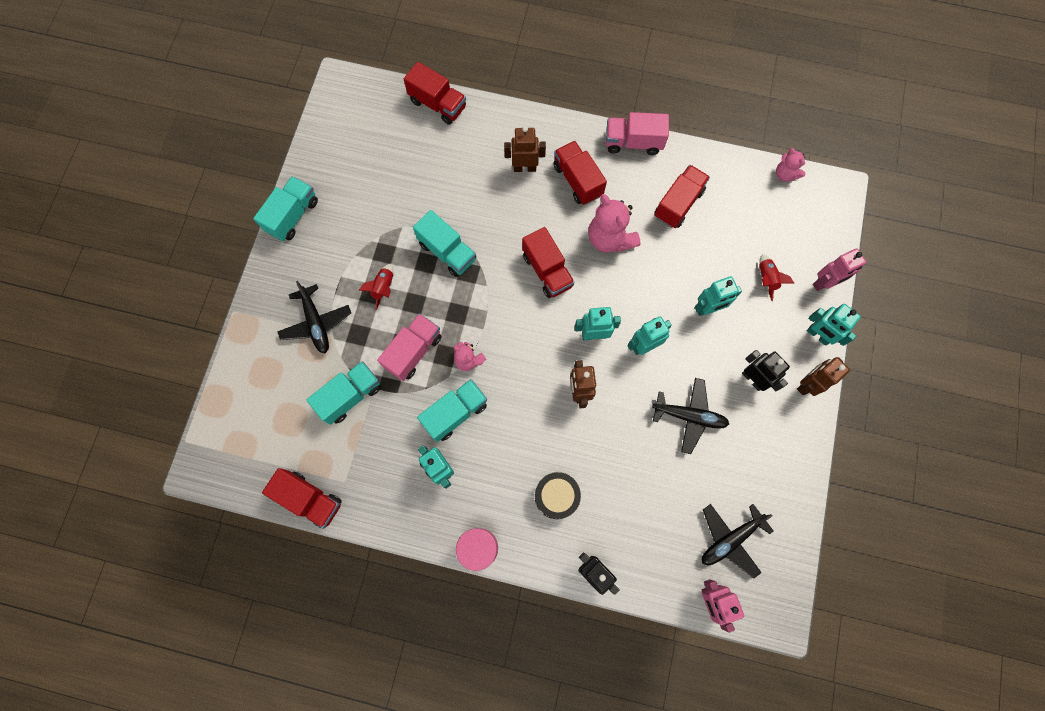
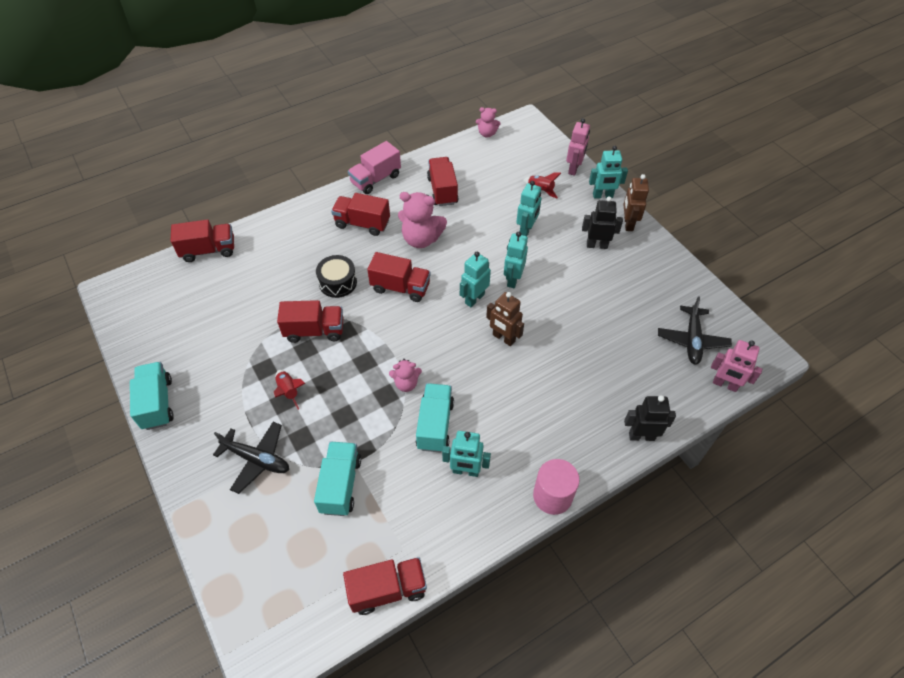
camera: 45 degrees left, 20 degrees down
(413, 351) = (358, 412): pink truck -> none
(447, 251) = (314, 330): turquoise truck -> red truck
(524, 167) = (316, 242): brown robot -> none
(556, 496) = (564, 413): black drum -> black drum (338, 282)
(689, 416) = (586, 294): black plane -> none

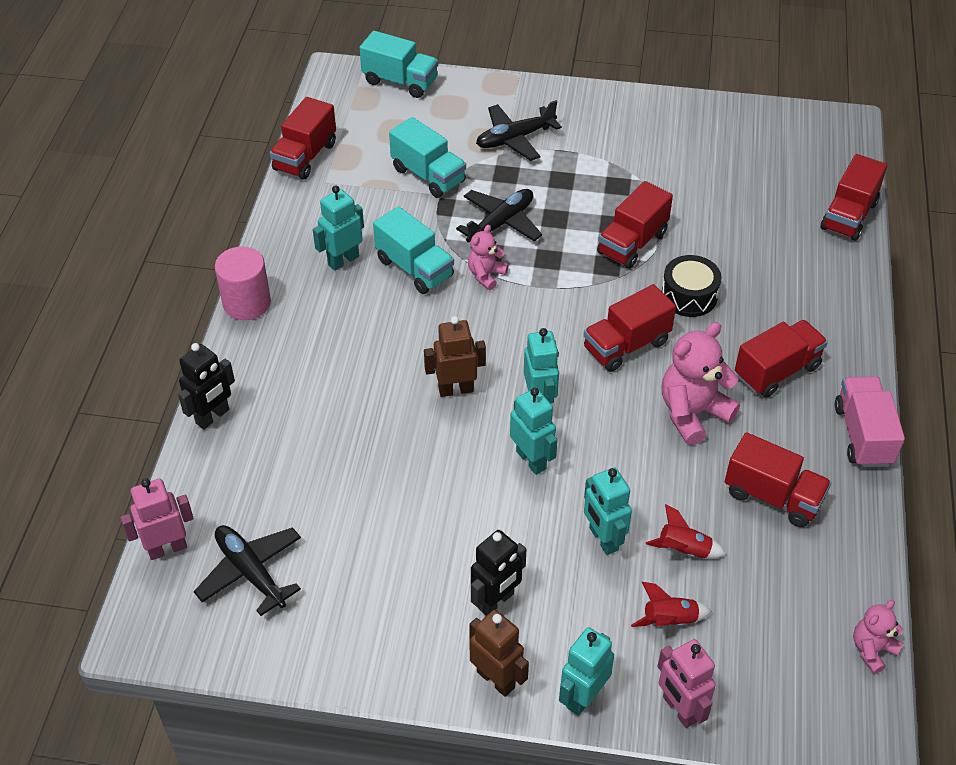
camera: 130 degrees right, 5 degrees down
(157, 403) = (649, 105): turquoise truck -> turquoise truck (400, 81)
(289, 391) = (570, 190): red rocket -> red rocket (683, 550)
(353, 407) = (501, 223): none -> black plane

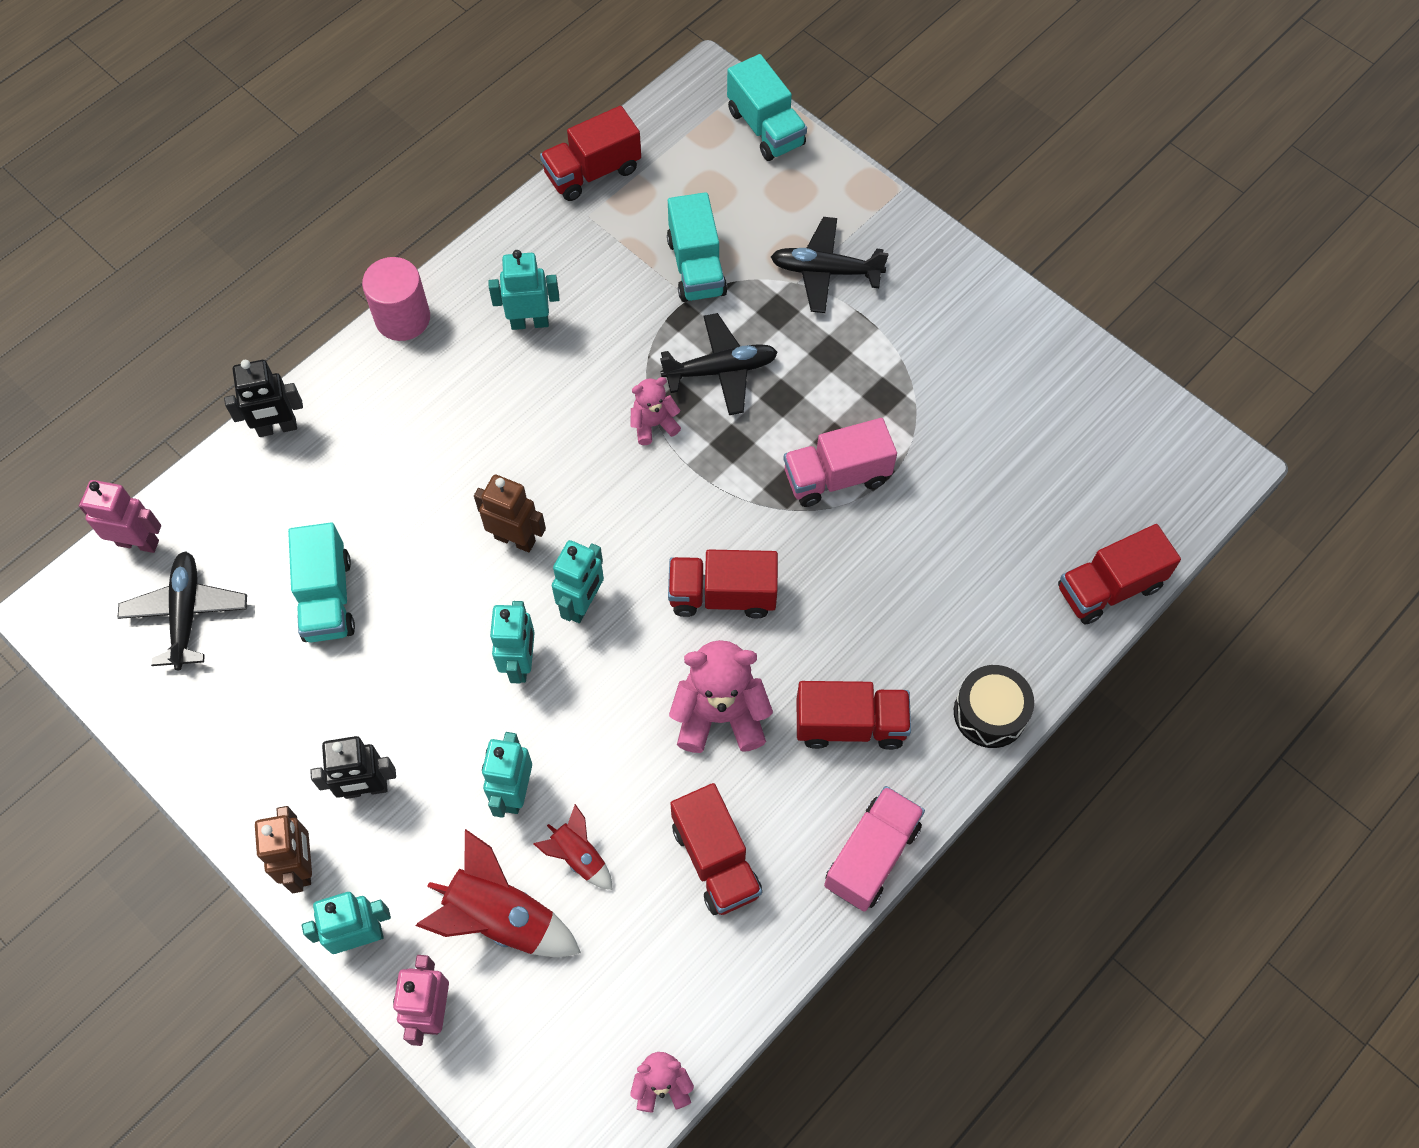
camera: 35 degrees right, 15 degrees up
(415, 268) = (590, 373): turquoise truck -> turquoise truck (327, 598)
(632, 243) = (836, 477): red truck -> pink truck
(669, 620) = (501, 918): red rocket -> red rocket, size x1.78
(689, 296) = (839, 578): black drum -> black drum (990, 713)

